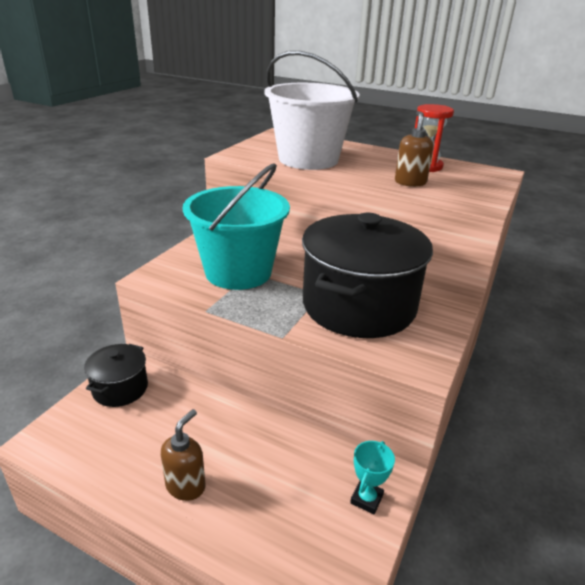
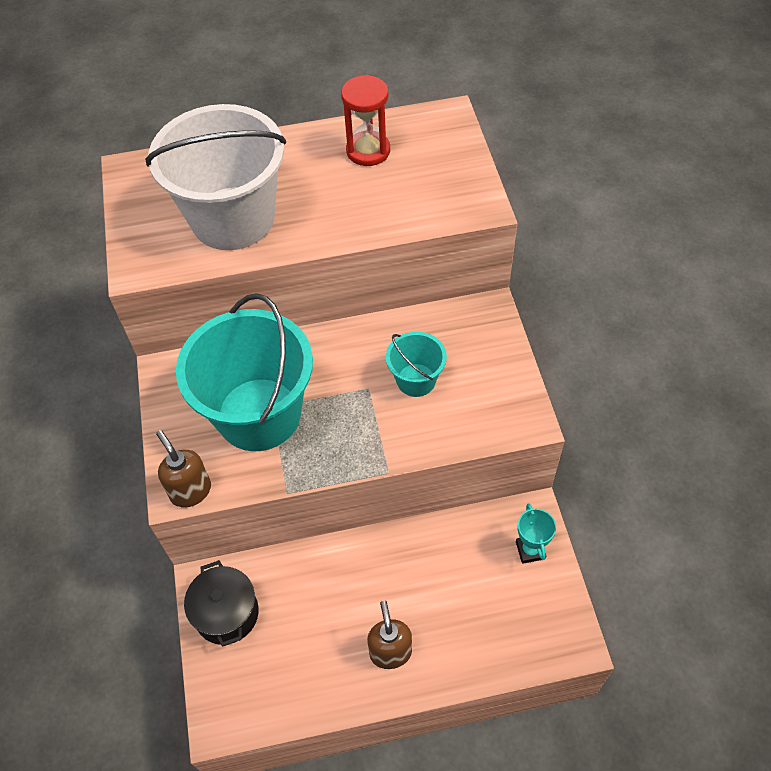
camera: 35 degrees left, 25 degrees up
(358, 306) = (416, 380): black pot -> turquoise bucket
(410, 182) = (382, 201): brown soap dispenser -> brown soap dispenser (190, 491)

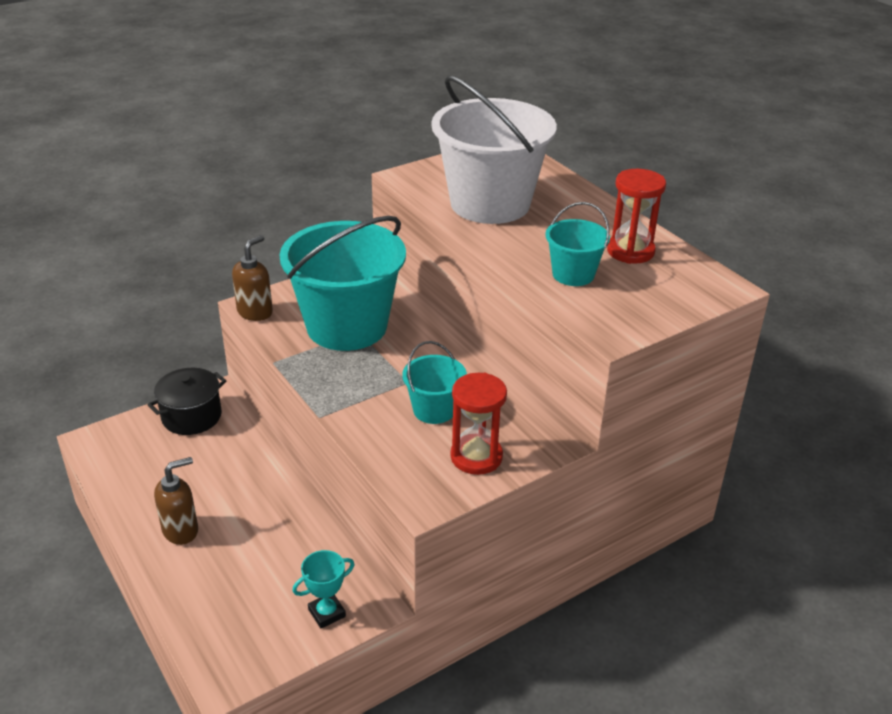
camera: 65 degrees right, 20 degrees down
(385, 201) = (573, 274): none -> turquoise bucket
(488, 369) = (476, 457): none -> red hourglass

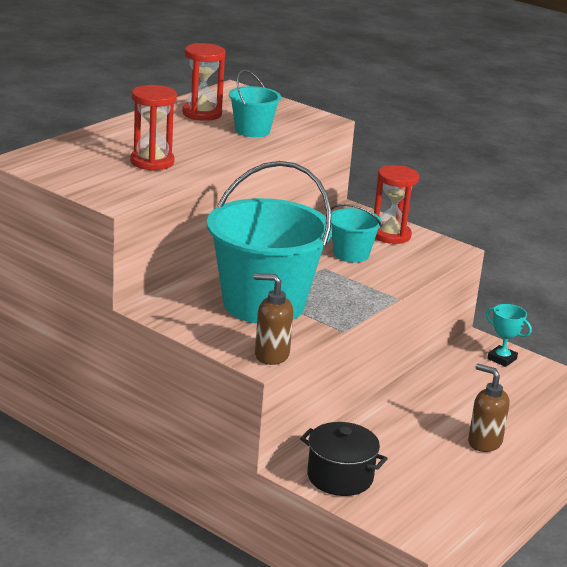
camera: 110 degrees left, 10 degrees down
(490, 203) = (152, 162): white bucket -> red hourglass

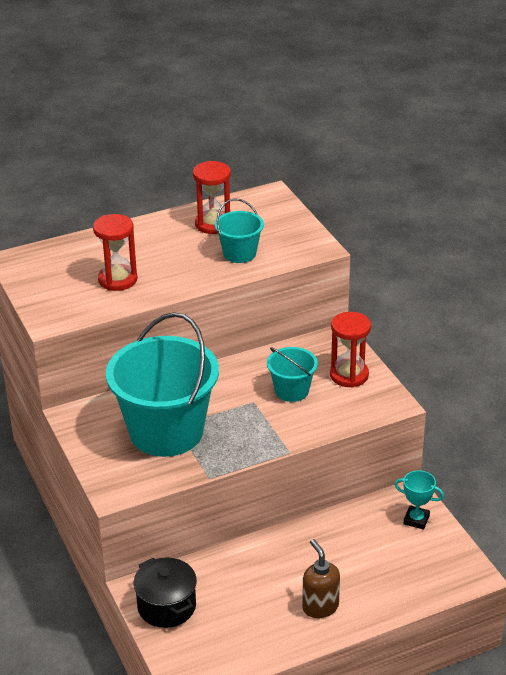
camera: 30 degrees right, 10 degrees up
(271, 355) = (126, 489): brown soap dispenser -> none
(502, 359) = (416, 520): turquoise trophy -> turquoise trophy turned 45 degrees counterclockwise

